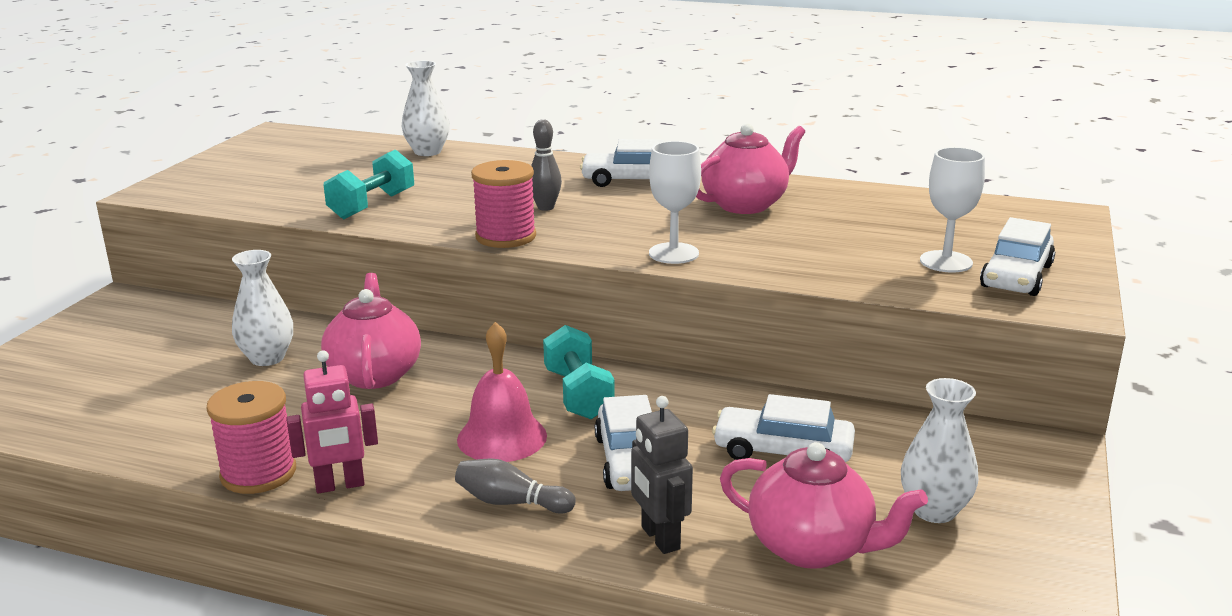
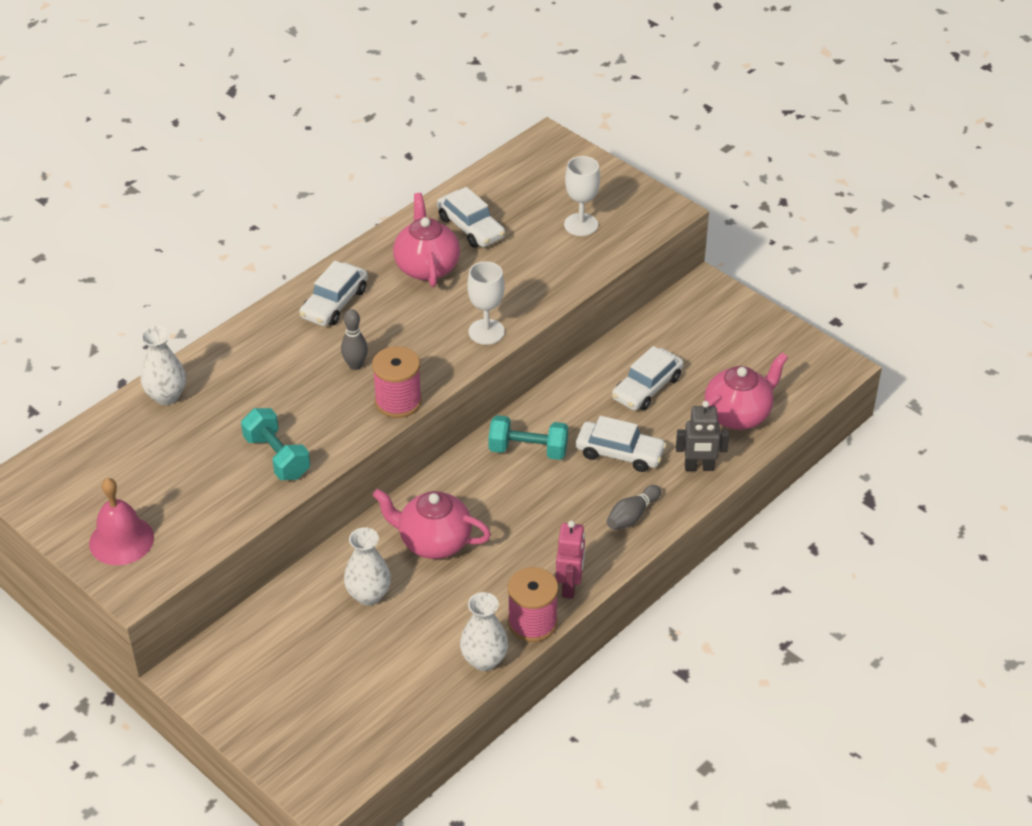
camera: 65 degrees left, 20 degrees up
(502, 437) = (559, 500): pink bell -> pink bell (121, 540)
(934, 510) = (733, 357): white vase -> white vase (484, 660)
(1016, 276) = (618, 208): white car -> white car (471, 227)

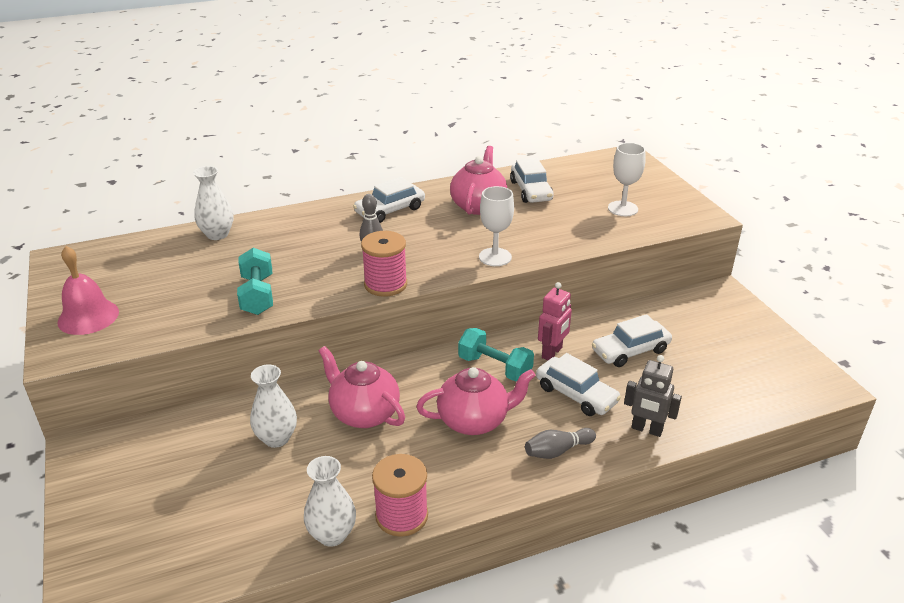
camera: 25 degrees right, 10 degrees down
(570, 586) = (459, 494): pink robot -> pink robot (552, 353)
(738, 414) = (708, 396): pink teapot -> pink teapot (474, 421)

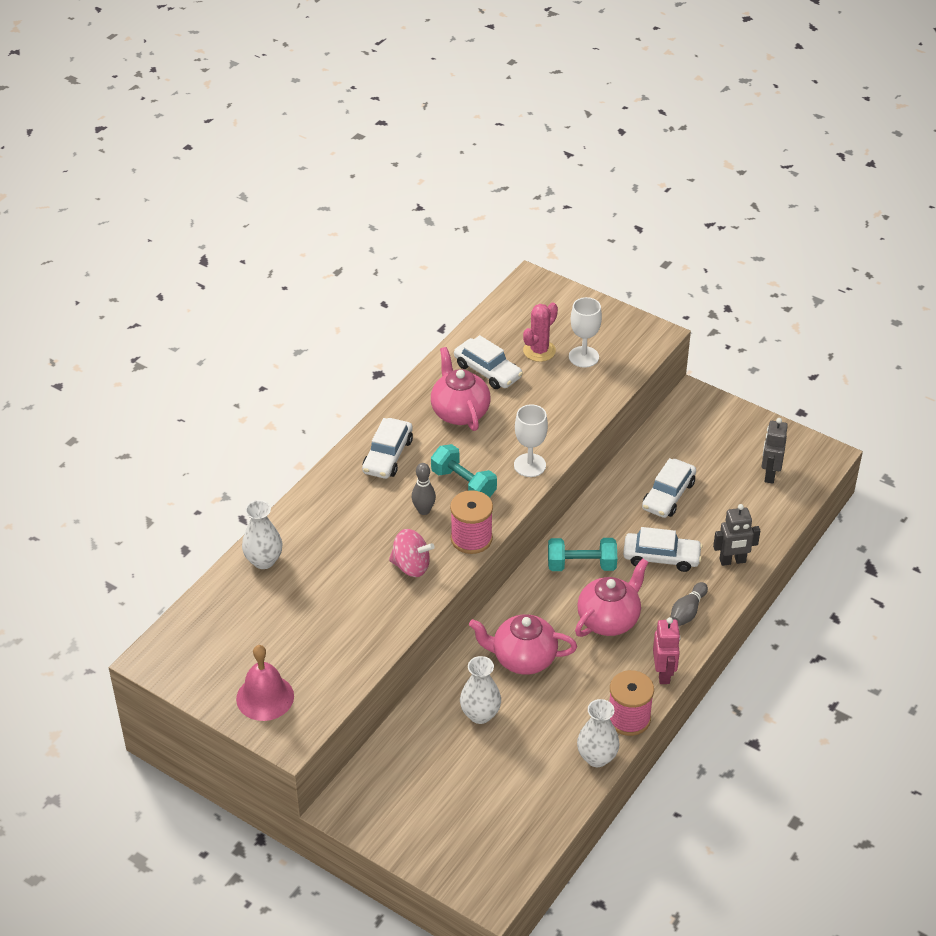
camera: 35 degrees left, 10 degrees up
(257, 295) = (380, 603): turquoise dumbbell -> turquoise dumbbell (463, 484)
(314, 282) = (411, 566): none -> pink spinning top
(552, 353) = (612, 528): pink robot -> pink robot (663, 673)
(588, 193) = (539, 351): none -> pink cactus
(751, 376) = (769, 474): none -> grey robot

